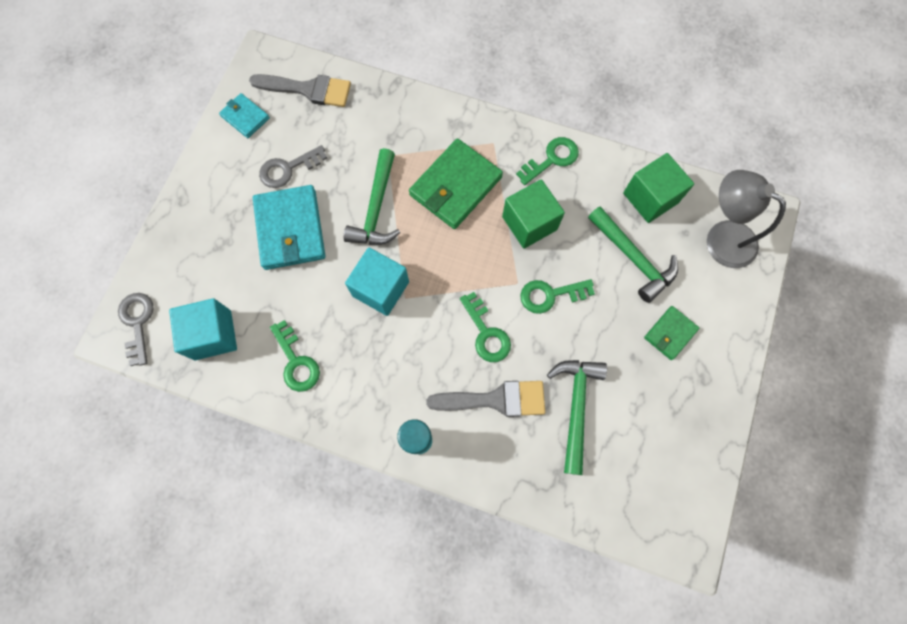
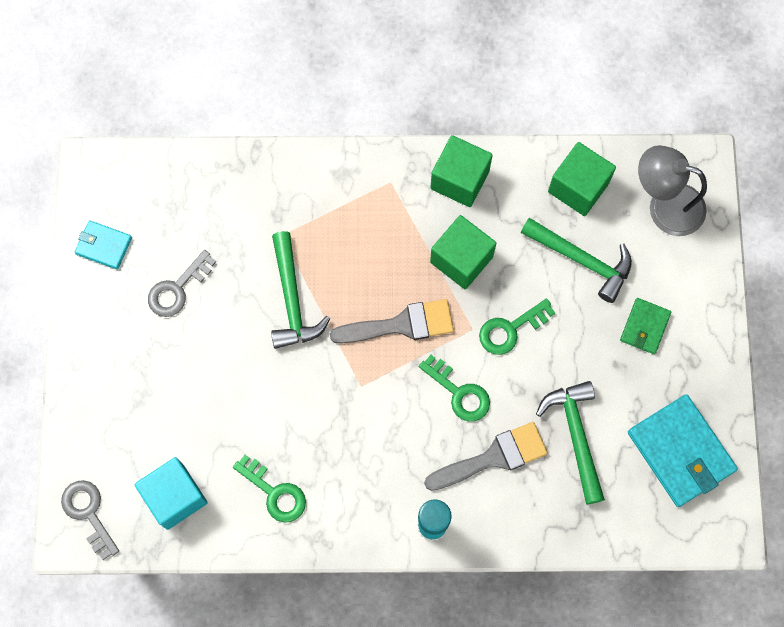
camera: 20 degrees left, 0 degrees up
(290, 229) = (209, 355): turquoise wallet -> turquoise wallet (680, 452)
(308, 89) = (161, 189): grey brush -> grey brush (401, 324)
(380, 289) = (332, 385): turquoise cube -> none
(455, 186) = (368, 245): green wallet -> none
(551, 159) = (460, 179): green key -> green cube

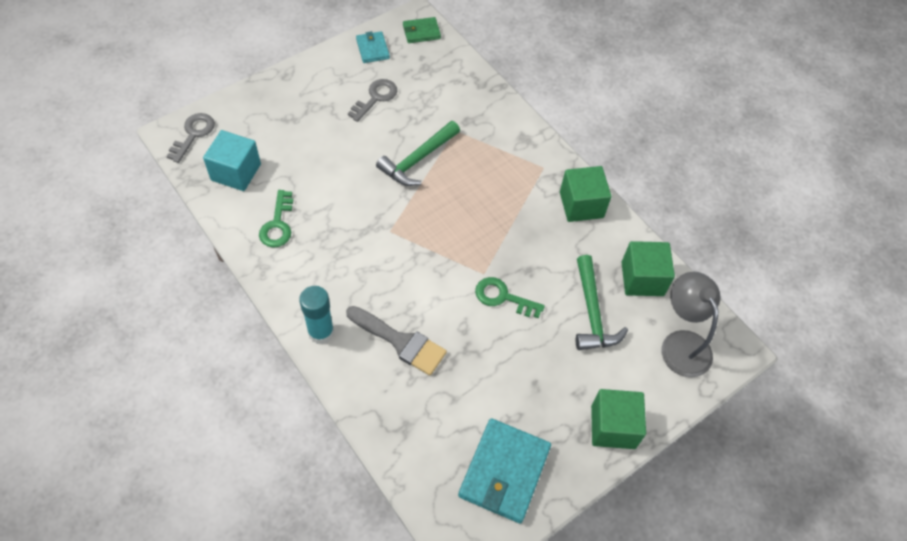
camera: 50 degrees right, 15 degrees down
(177, 288) = (375, 98): grey key -> grey key turned 120 degrees clockwise
(401, 324) = (451, 229): grey brush -> none
(459, 392) = (431, 292): green key -> none
(461, 259) = (527, 238): green cube -> green cube (613, 427)
(575, 435) = (459, 387): green hammer -> none
(644, 327) = (579, 385): green wallet -> green wallet (421, 32)

